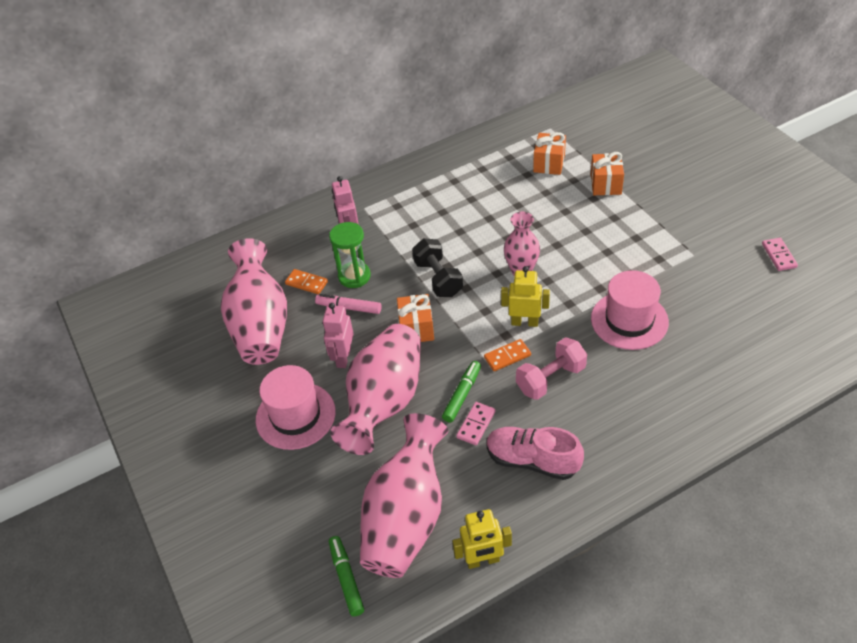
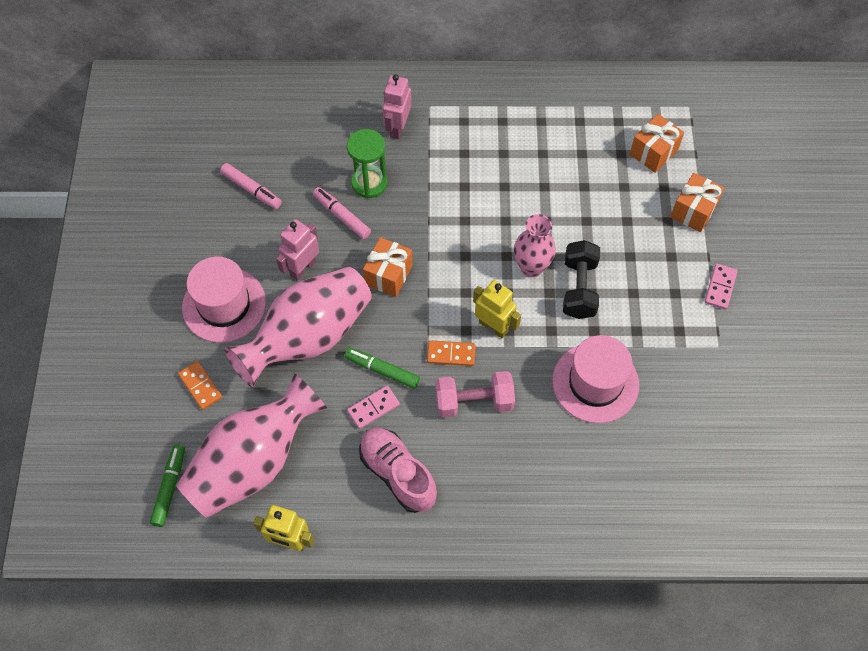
camera: 25 degrees right, 15 degrees up
(260, 325) = (251, 189): pink vase -> pink marker
(306, 283) = (320, 166): orange domino -> orange domino (200, 386)
(438, 278) = (446, 230): black dumbbell -> black dumbbell (579, 288)
(462, 395) = (382, 370): green marker -> green marker turned 120 degrees counterclockwise
(778, 256) = (806, 398): pink domino -> pink domino (720, 287)

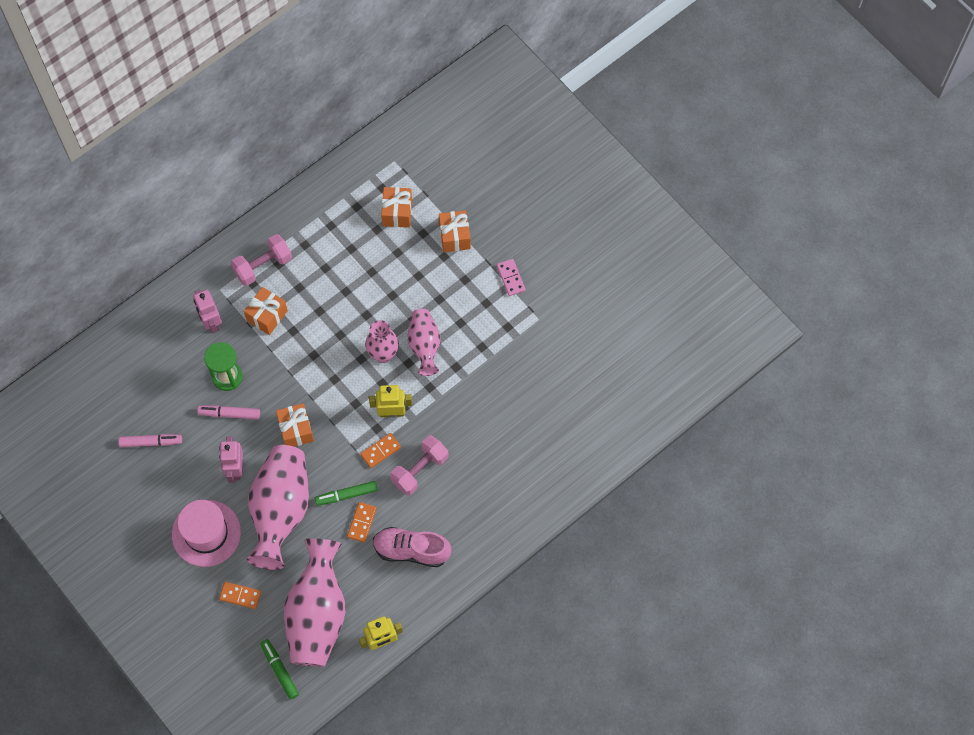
camera: 40 degrees left, 5 degrees up
(373, 408) = (361, 522): pink domino -> orange domino
(452, 157) = (267, 316): none -> orange gift
(486, 113) = (263, 266): none -> pink dumbbell
(579, 288) = (424, 345): black dumbbell -> pink vase
(595, 383) = (483, 400): pink hat -> none

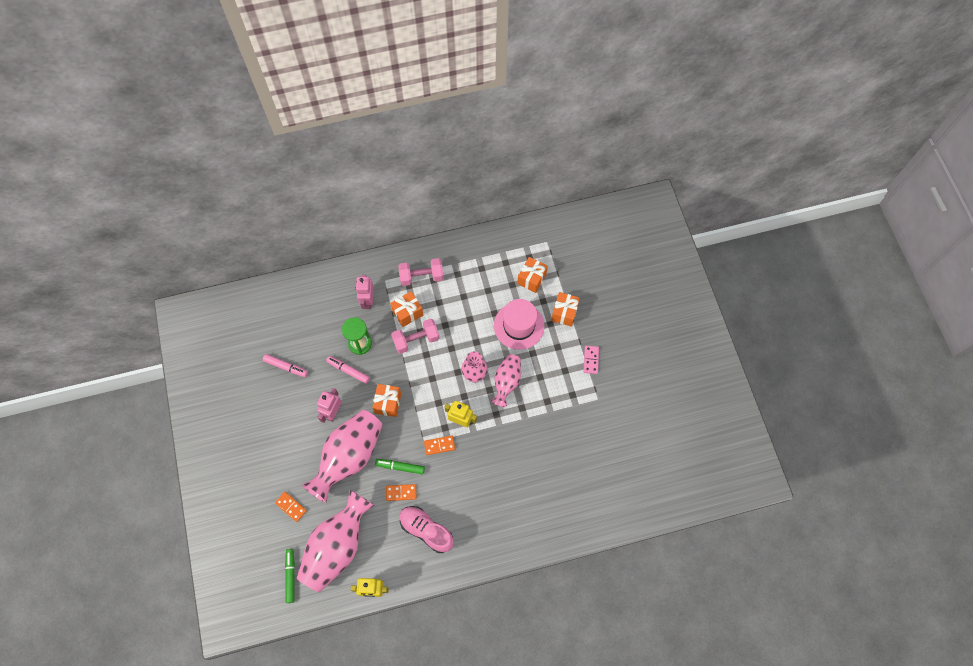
camera: 25 degrees right, 0 degrees up
(206, 533) = (290, 449): pink hat -> pink hat (519, 326)
(361, 522) = (401, 492): orange domino -> orange domino turned 45 degrees clockwise
(420, 470) = (460, 472): pink dumbbell -> pink dumbbell (416, 340)

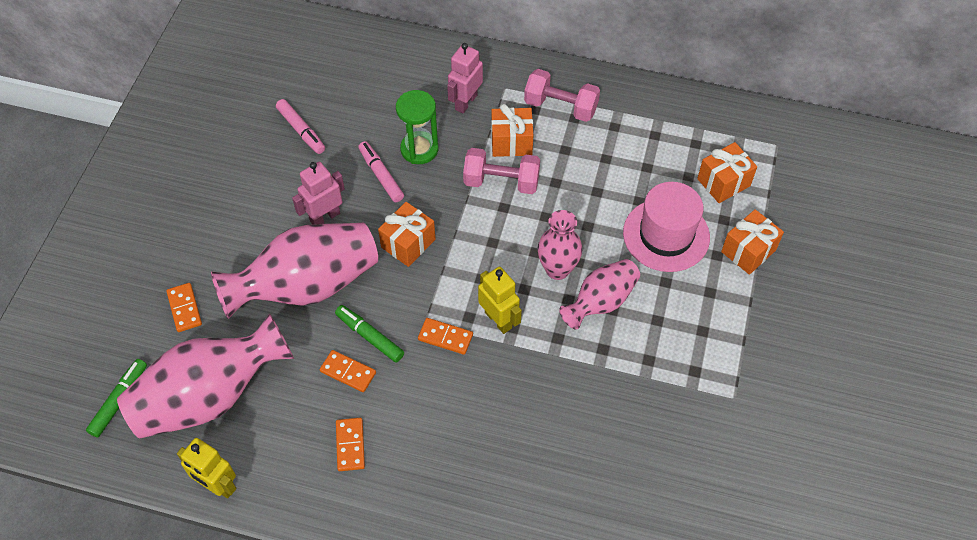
camera: 30 degrees right, 10 degrees down
(426, 530) = (350, 445): pink shoe -> orange domino
(591, 360) = (753, 336): pink domino -> none

